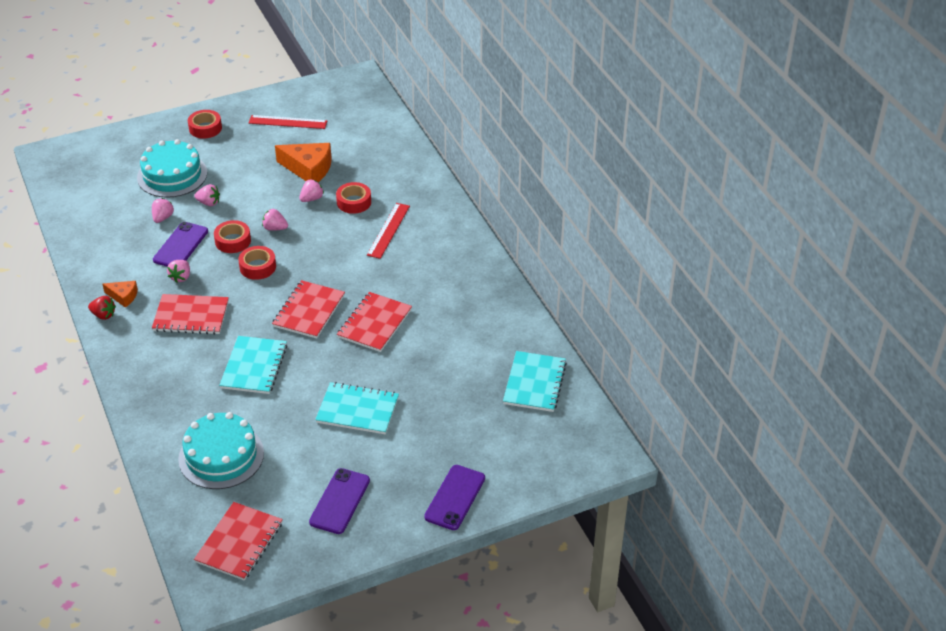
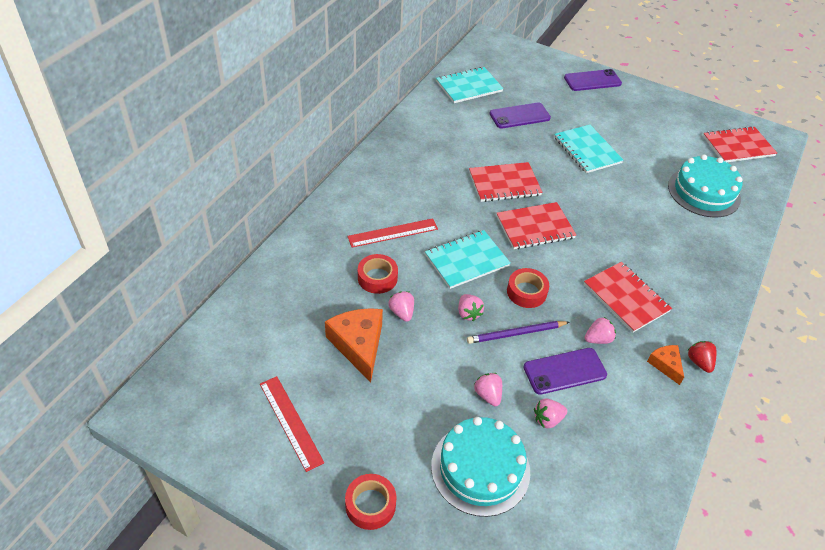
camera: 130 degrees left, 5 degrees up
(233, 241) = (516, 333): red tape -> purple pencil
(254, 366) = (621, 224): turquoise notebook -> turquoise notebook (466, 260)
(311, 199) = (402, 312): pink strawberry -> pink strawberry turned 60 degrees clockwise
(340, 501) = (657, 122): purple phone -> purple phone (519, 116)

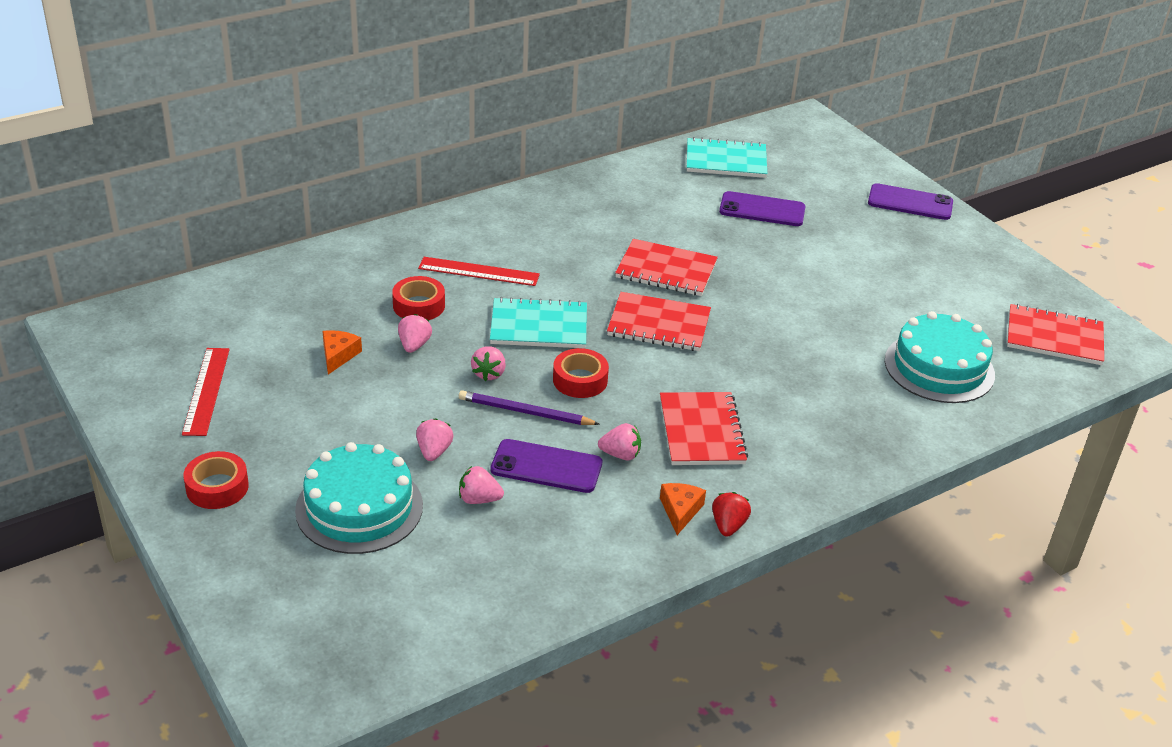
camera: 30 degrees right, 10 degrees down
(358, 345) = (338, 355): orange cheese -> orange cheese, size x0.54
(587, 150) = (817, 272): turquoise notebook -> none

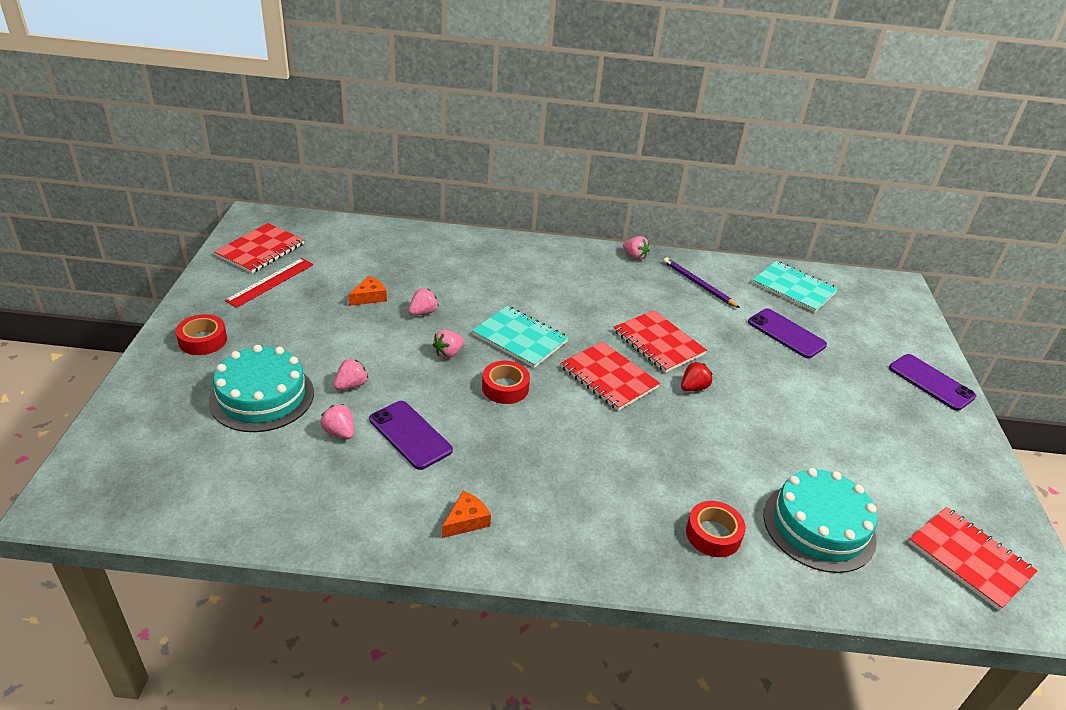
camera: 35 degrees right, 0 degrees up
(419, 305) = (456, 290): red tape -> red tape (713, 534)
(478, 272) = (521, 286): red ruler -> none
(525, 412) = (441, 390): purple pencil -> purple pencil (698, 284)
(620, 454) = (471, 454): pink strawberry -> pink strawberry (634, 256)
(701, 431) = (552, 470): red notebook -> red notebook (260, 250)
(728, 525) = (489, 554): red strawberry -> red strawberry (693, 387)

